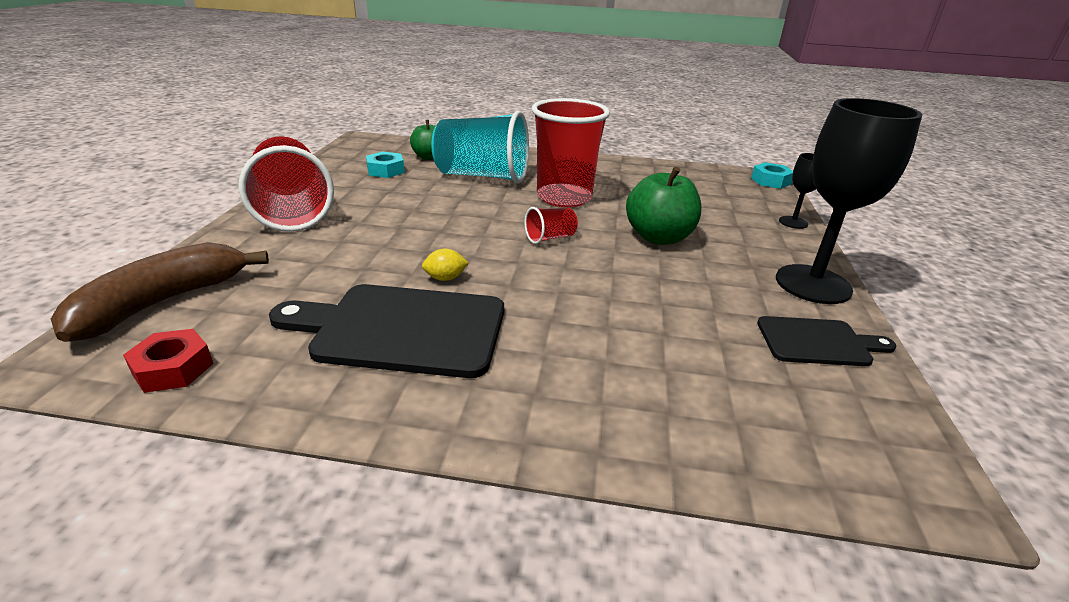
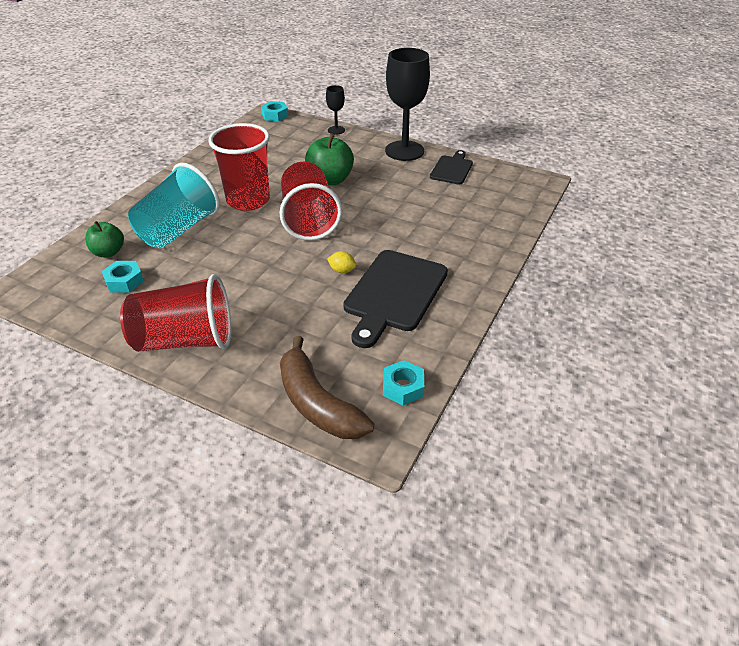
camera: 70 degrees left, 10 degrees up
(173, 368) = (403, 387): red nut -> turquoise nut
(445, 278) = (342, 270): yellow lemon -> yellow lemon turned 75 degrees counterclockwise
(550, 238) = (308, 220): red cup -> red cup, size x2.31

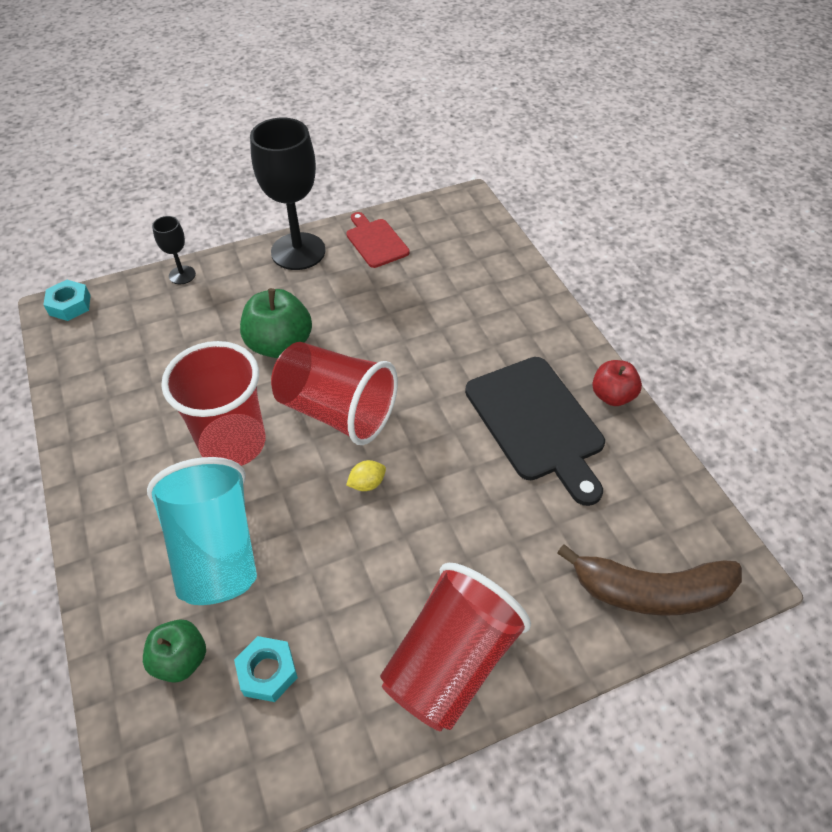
camera: 50 degrees left, 10 degrees up
(342, 270) = (459, 440): yellow lemon -> yellow lemon (367, 483)
(403, 387) = (678, 506): turquoise nut -> none
(452, 169) = (375, 241): black cutting board -> red cutting board
(460, 315) = (612, 395): none -> red apple

